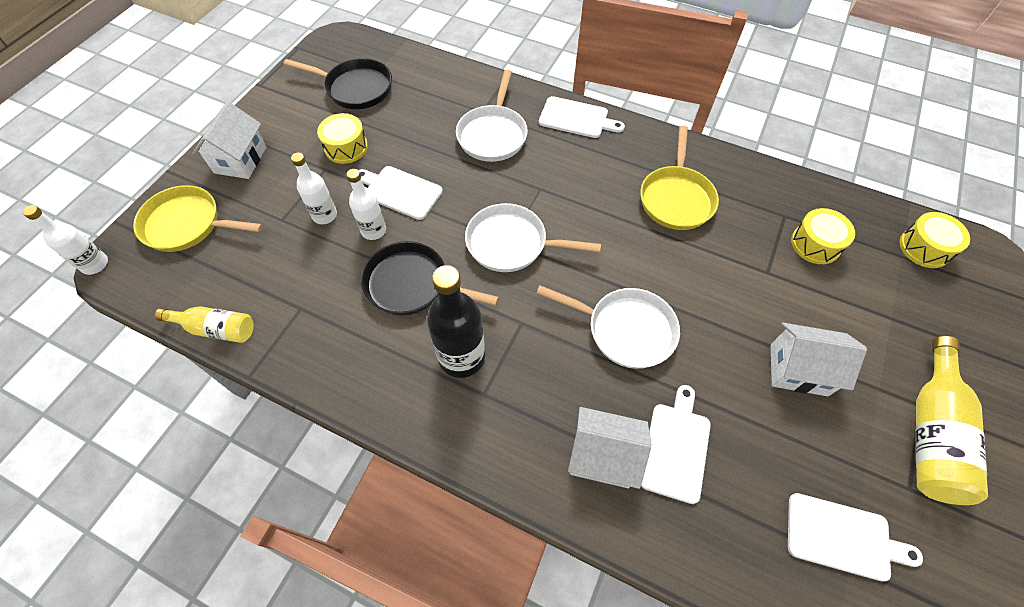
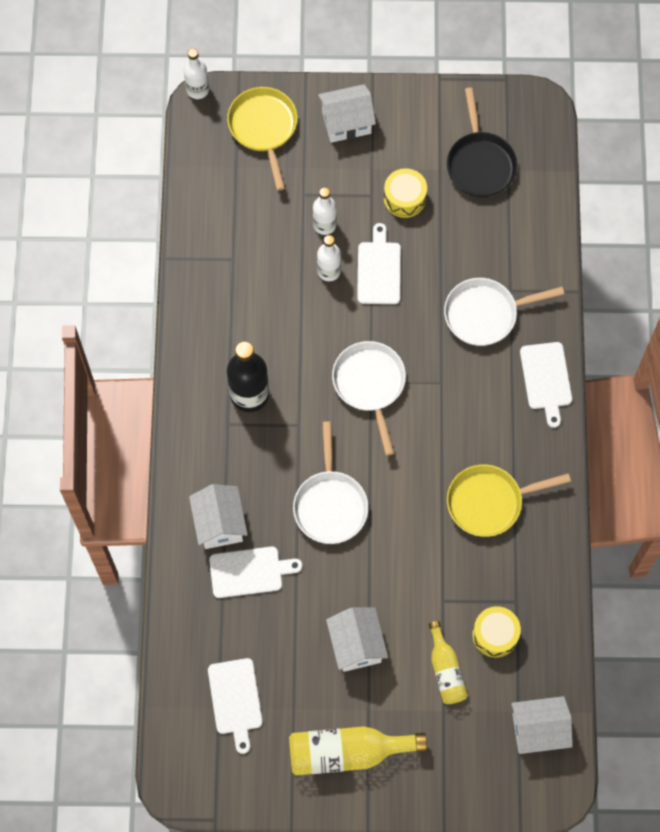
camera: 65 degrees right, 10 degrees up
(216, 329) = (189, 212): yellow bottle -> yellow bottle (446, 670)
(412, 285) = (293, 328): black pan -> none
(924, 248) = (538, 730): yellow drum -> white house

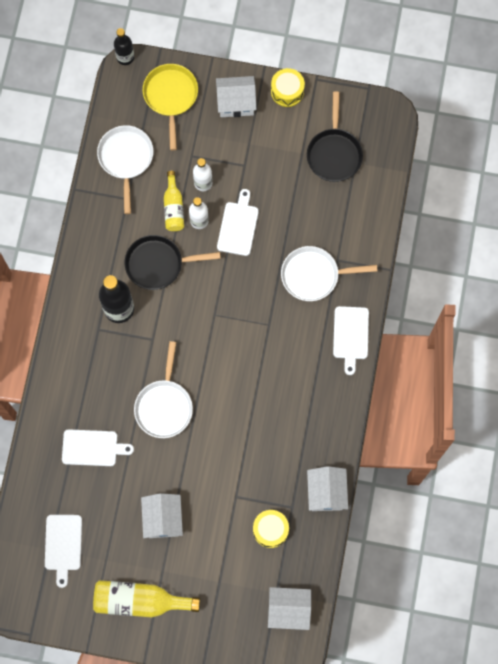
camera: 10 degrees right, 5 degrees up
(197, 90) = (125, 57): white bottle -> black bottle
(219, 524) = (77, 406): white house -> white house (326, 492)
(288, 332) = (158, 264): none -> black pan
(370, 385) = (213, 317): white pan -> white pan (126, 159)
(404, 198) = (269, 172): yellow drum -> yellow drum (287, 91)
(446, 670) = (227, 550): yellow bottle -> yellow bottle (173, 207)
(489, 502) = (287, 425): yellow pan -> none

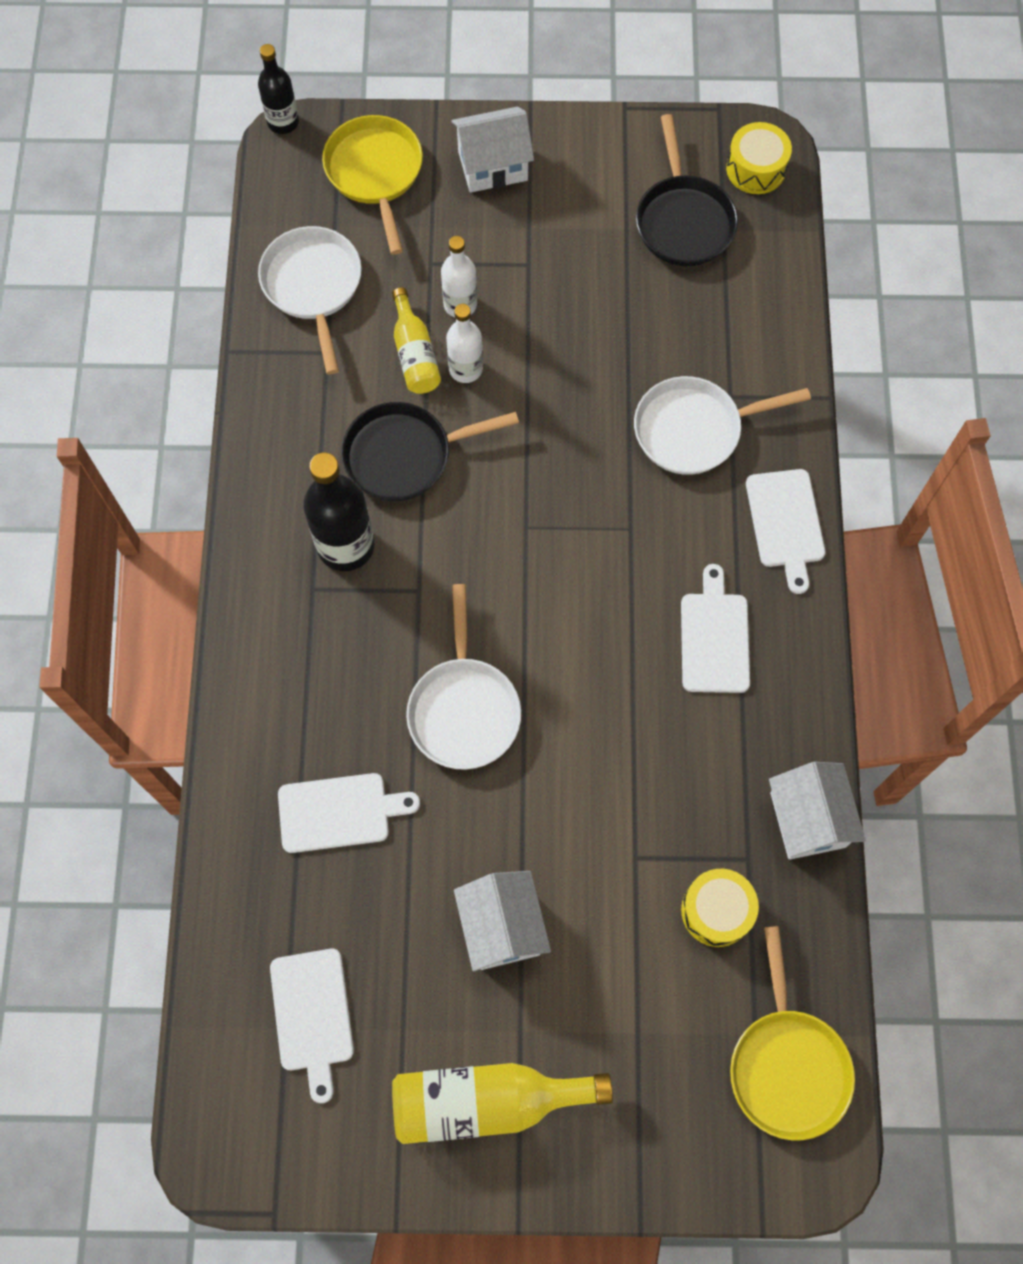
camera: 10 degrees left, 5 degrees down
(238, 226) = (538, 367): white cutting board -> white cutting board (714, 637)
(287, 91) = (578, 134): yellow drum -> yellow drum (756, 169)
(288, 610) = (787, 1065): white house -> yellow pan

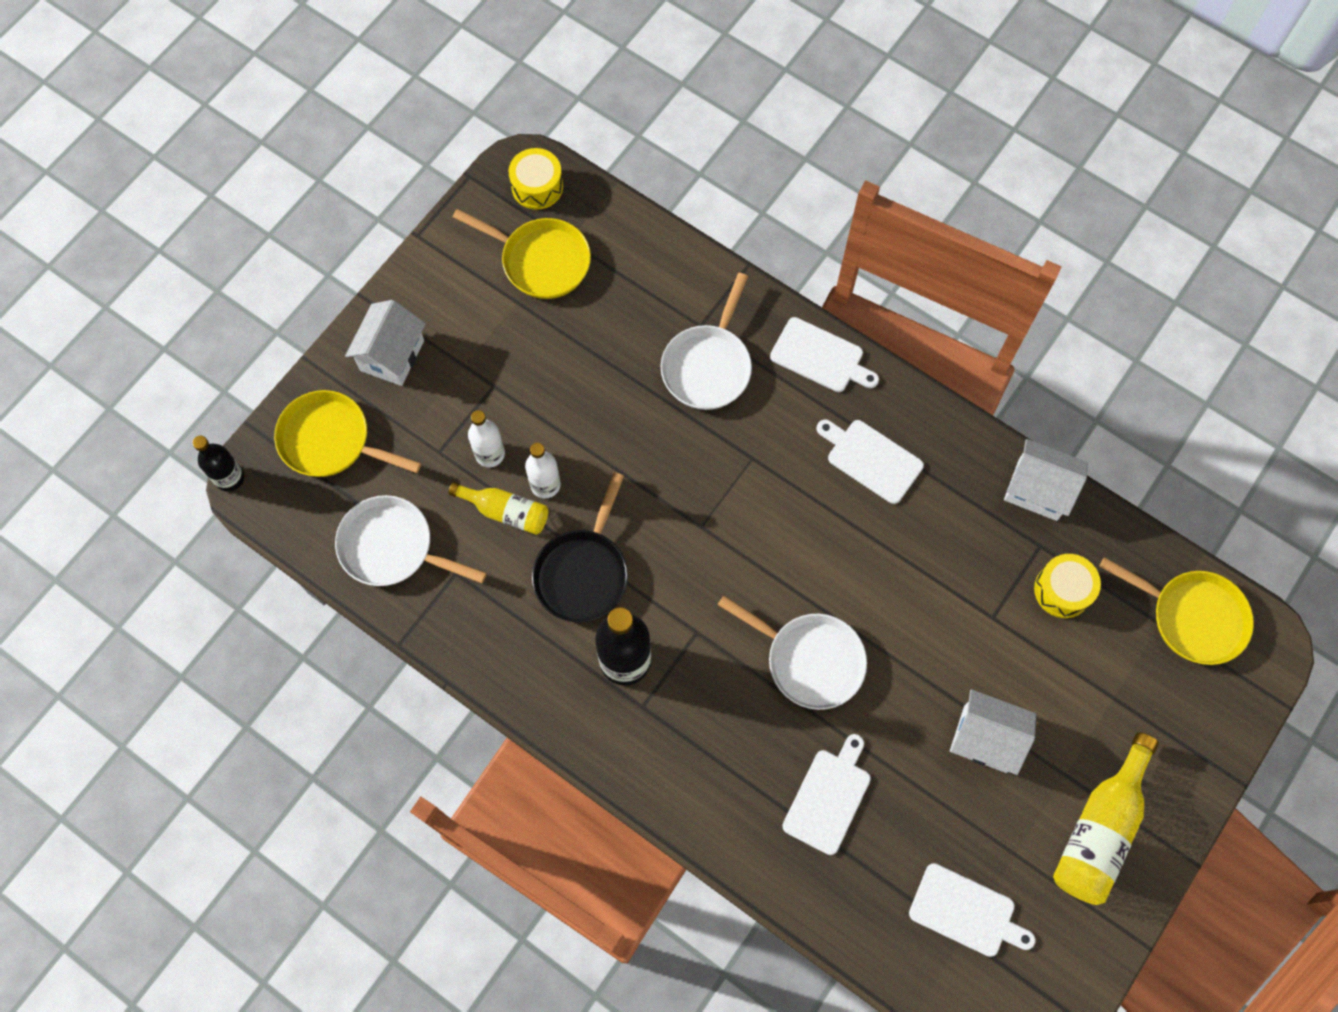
camera: 55 degrees left, 0 degrees up
(683, 221) = (541, 261): black pan -> yellow pan

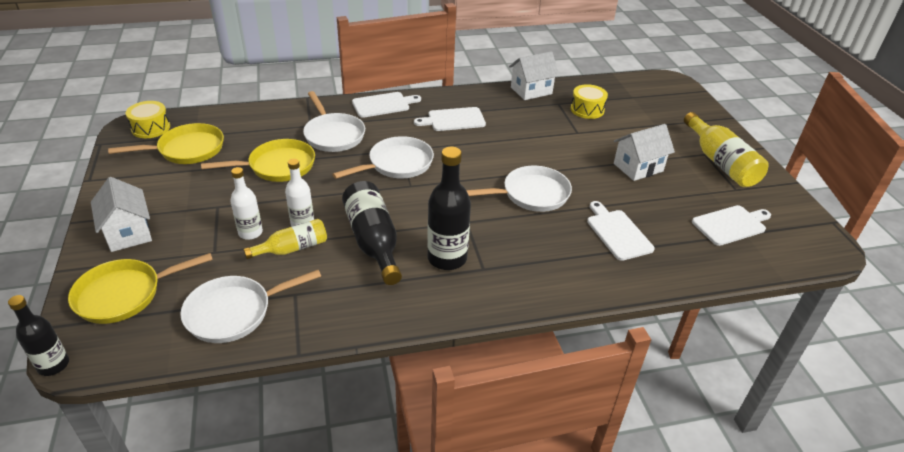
camera: 50 degrees left, 30 degrees down
(583, 572) = (373, 241): black pan -> black bottle
(724, 479) = (397, 164): none -> white pan
(1192, 617) = (638, 89): yellow pan -> yellow pan (278, 166)

